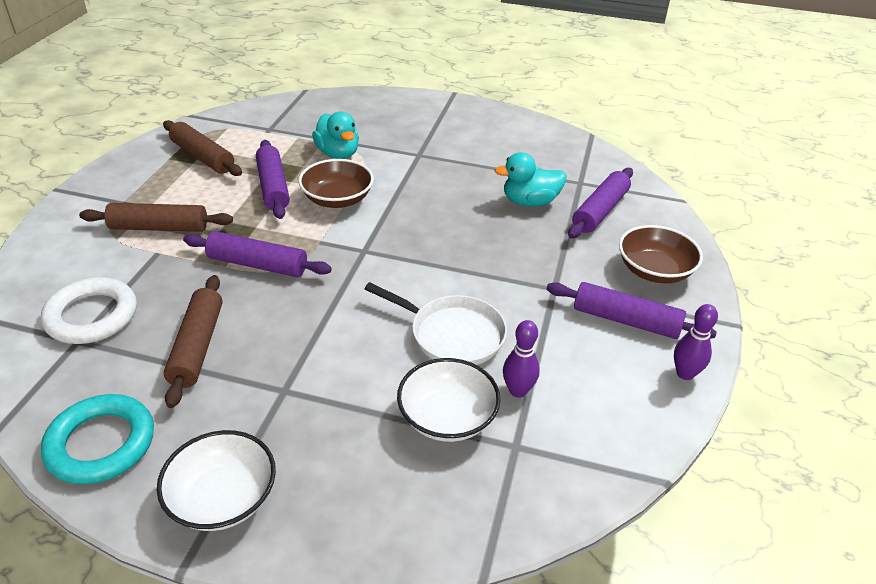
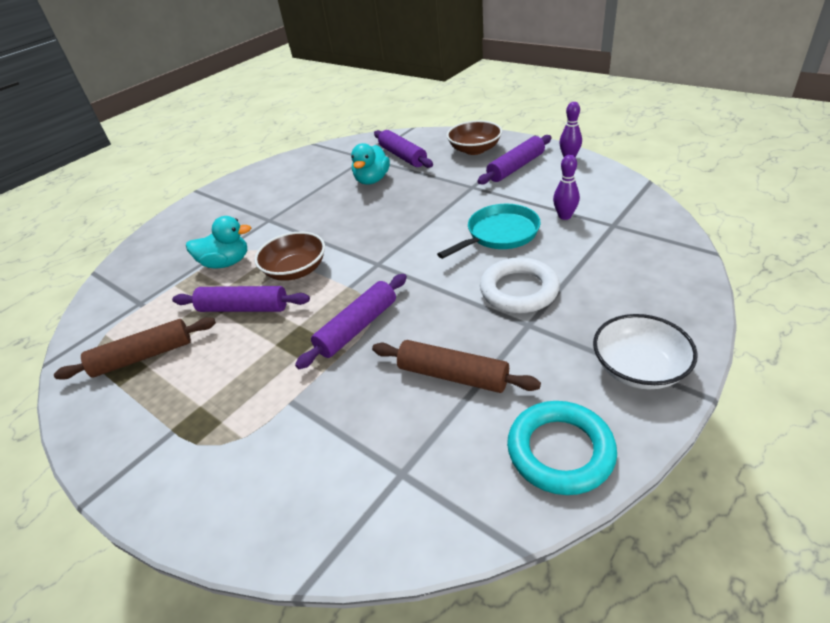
camera: 60 degrees left, 0 degrees up
(92, 316) = (367, 460): white ring -> white ring (519, 290)
(159, 228) = (247, 398): brown rolling pin -> none
(447, 417) = (581, 248): white bowl -> none
(452, 334) = (499, 234): white pan -> turquoise pan

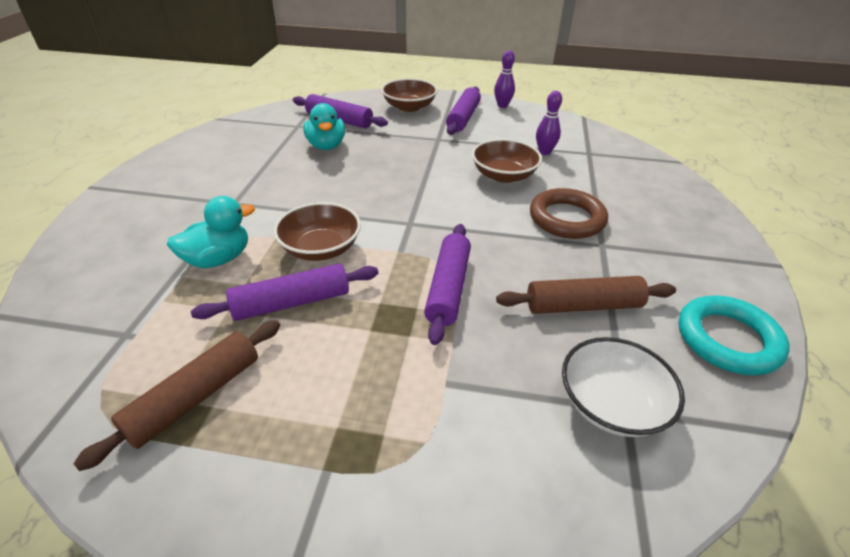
camera: 35 degrees left, 0 degrees up
(499, 234) = (504, 175): turquoise pan -> brown bowl
(519, 290) = (566, 219): white ring -> brown ring
(639, 368) = (715, 257): white bowl -> white bowl (611, 404)

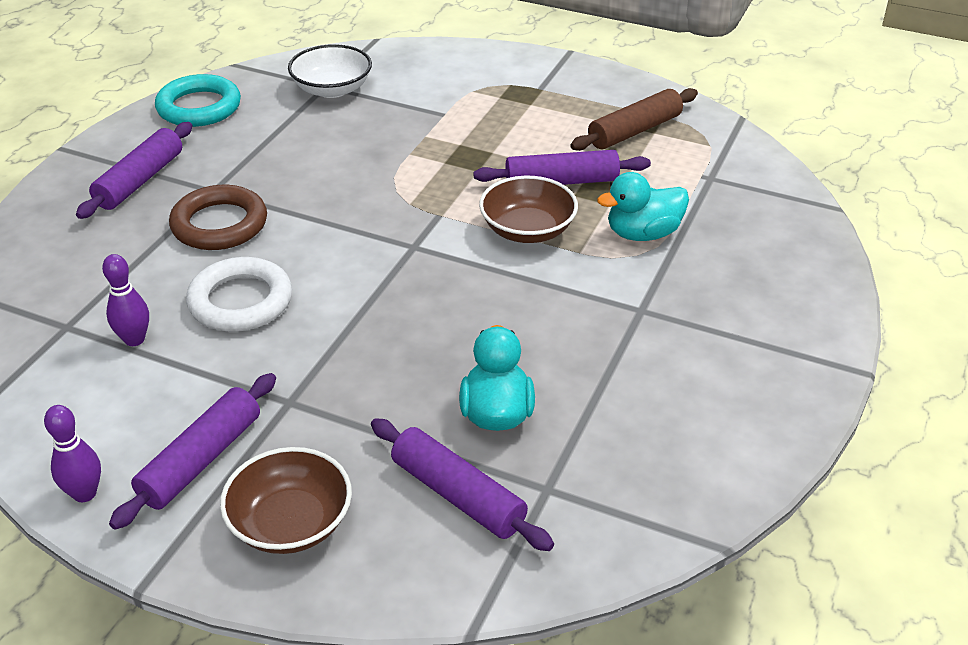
camera: 165 degrees left, 0 degrees up
(448, 288) = (406, 173): purple rolling pin -> purple rolling pin (140, 180)
(504, 175) = (240, 301): brown bowl -> white ring
(583, 305) = (292, 143): brown rolling pin -> none

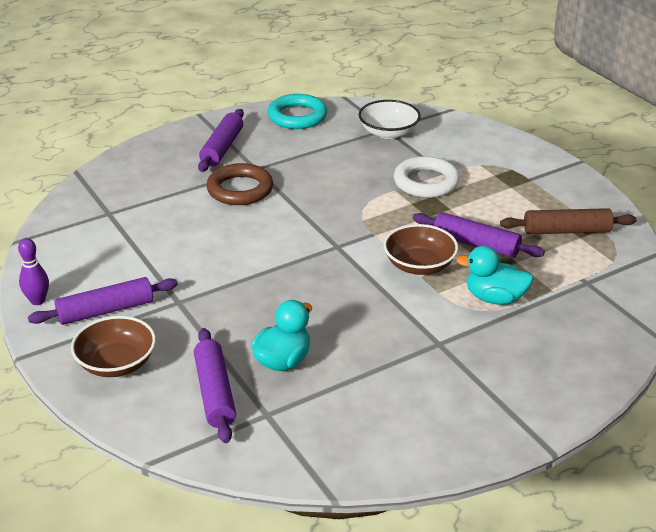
camera: 35 degrees right, 5 degrees down
(134, 339) = (134, 234): purple bowling pin -> none
(140, 180) = (222, 148): purple rolling pin -> purple rolling pin turned 45 degrees counterclockwise
(240, 301) = (208, 237): white ring -> white ring (426, 182)

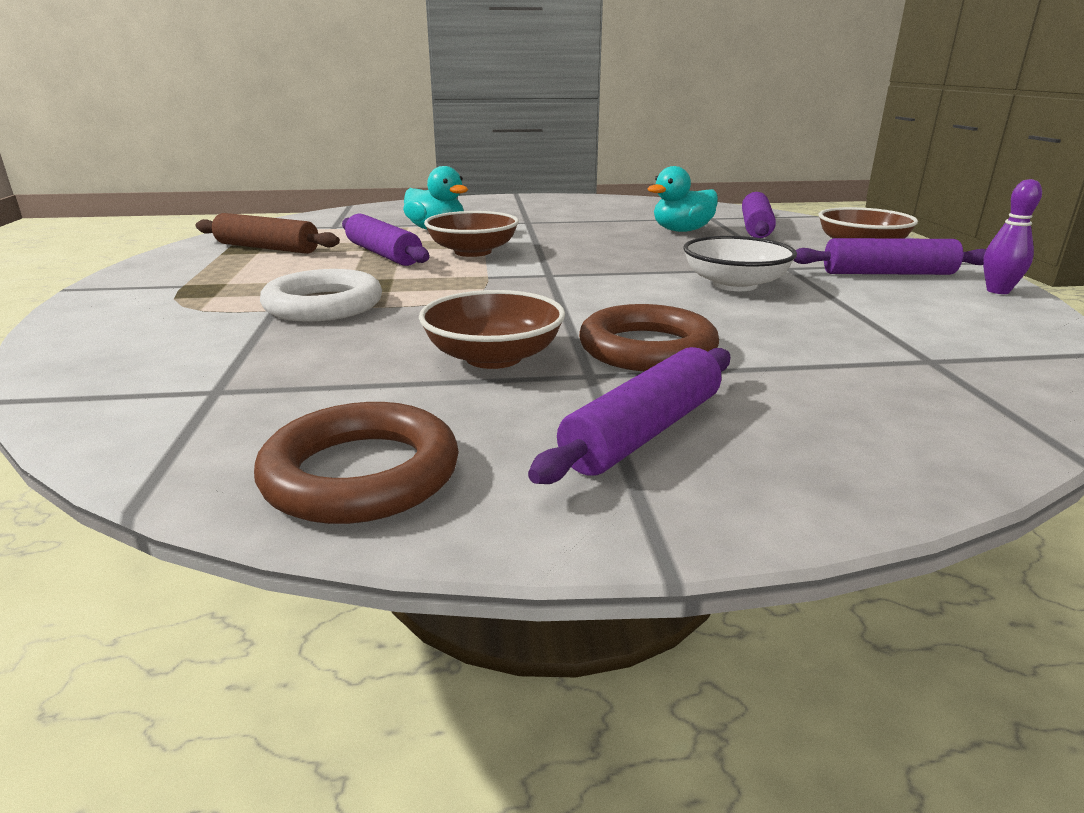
camera: 155 degrees left, 10 degrees down
(297, 116) = (361, 474): turquoise ring -> brown ring
(303, 168) = (493, 357): none -> brown bowl
(388, 132) = (227, 382): white bowl -> white bowl (734, 284)

